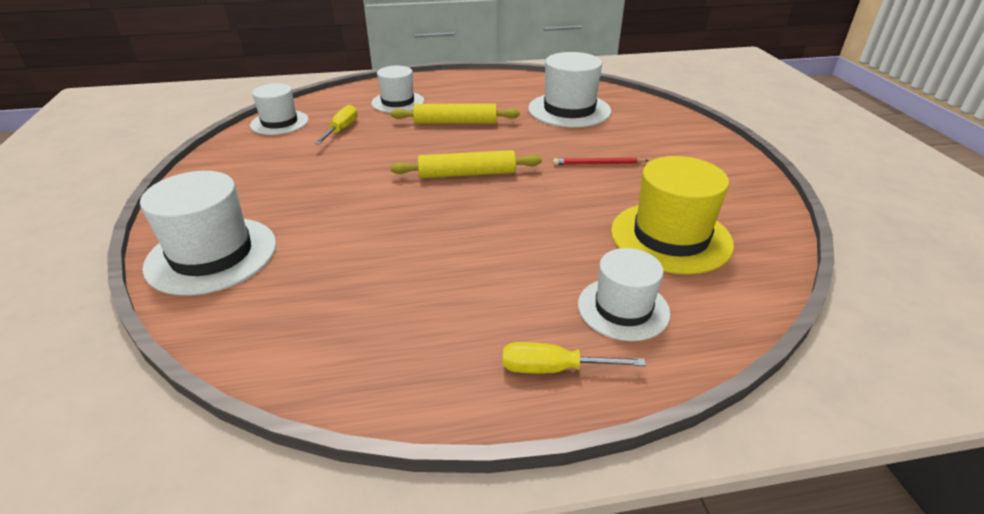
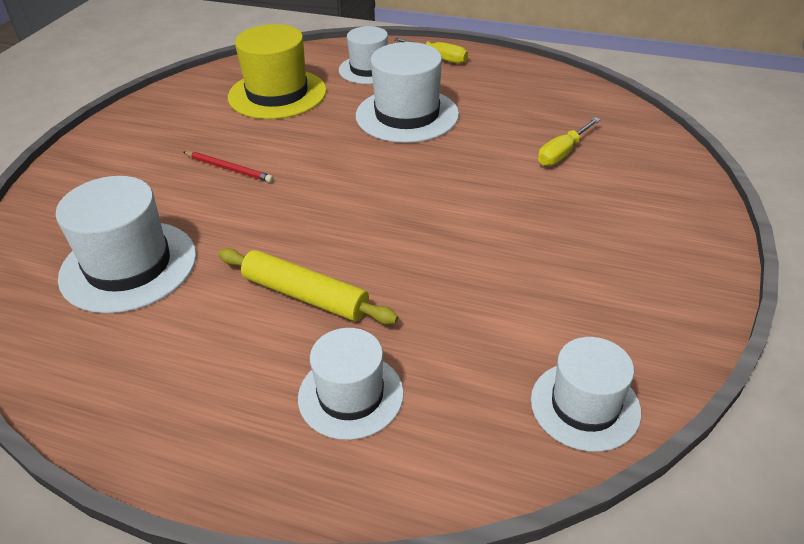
camera: 150 degrees left, 5 degrees up
(212, 255) = (656, 180): white hat -> white hat (407, 115)
(342, 129) = (482, 341): yellow screwdriver -> yellow screwdriver (562, 153)
(467, 174) = (371, 198): yellow rolling pin -> none

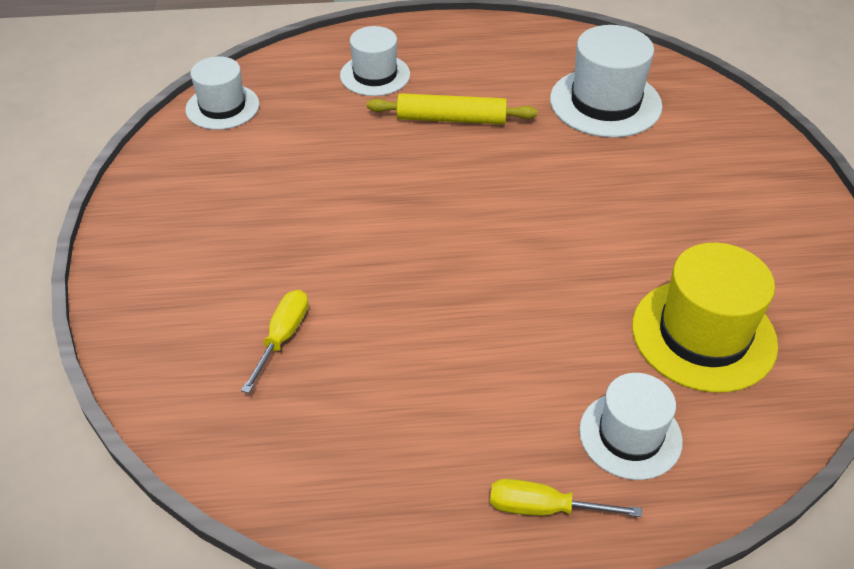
camera: 155 degrees right, 5 degrees up
(229, 168) = (631, 207): red pencil -> none
(407, 115) = (505, 347): white hat -> none

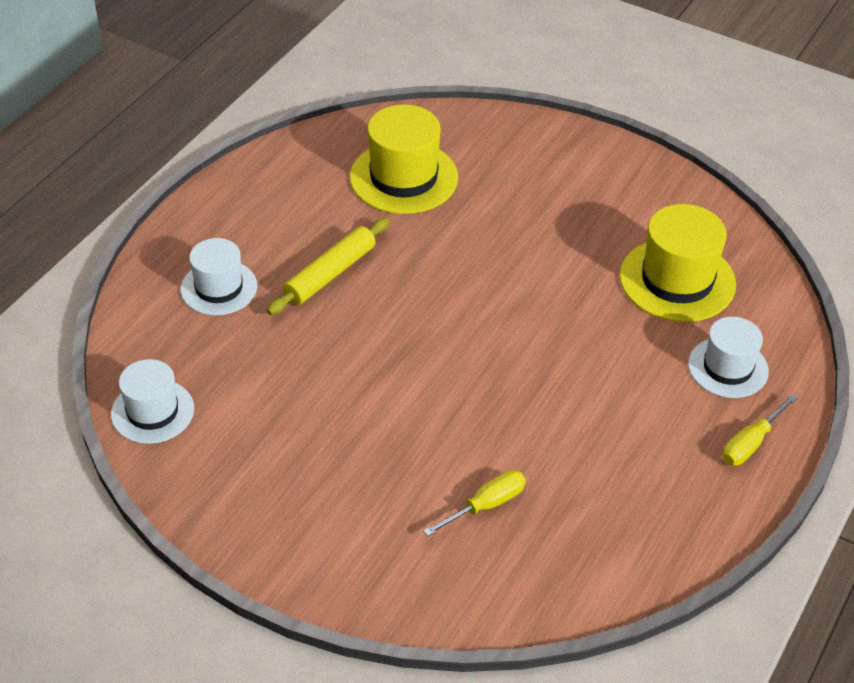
camera: 55 degrees left, 0 degrees up
(283, 336) = (487, 505): yellow screwdriver -> yellow screwdriver turned 90 degrees clockwise
(605, 103) = (404, 177): white hat -> yellow hat

